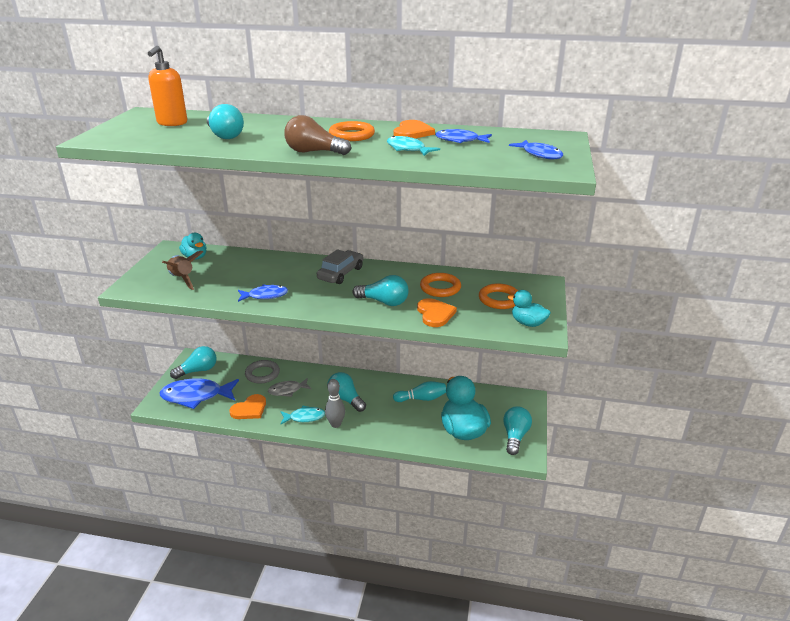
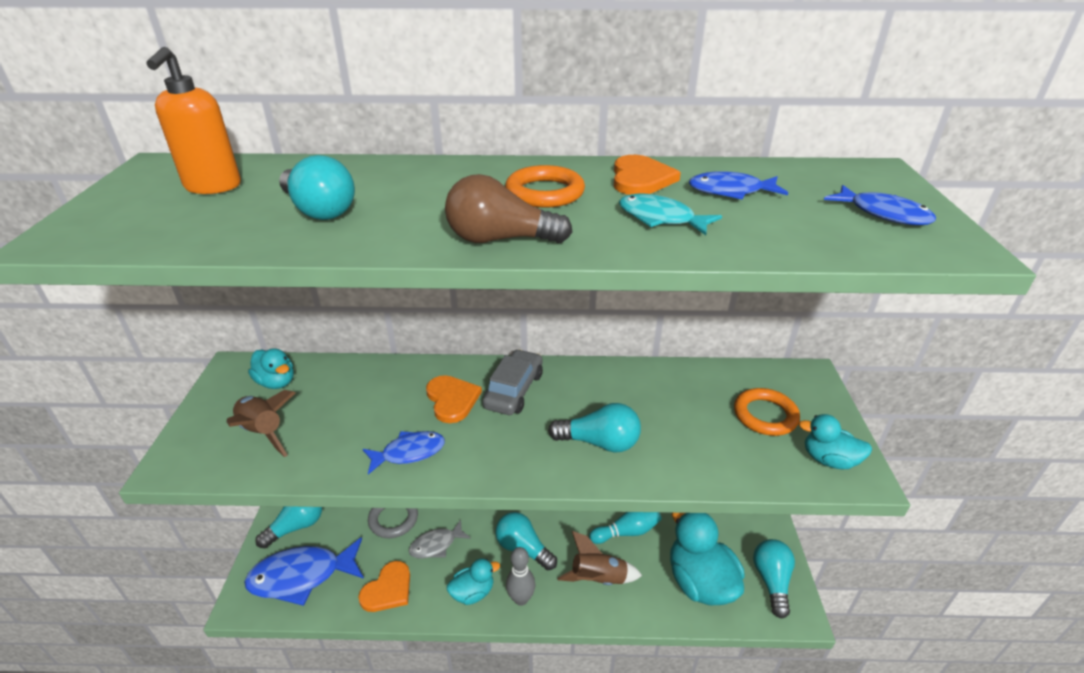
camera: 10 degrees left, 5 degrees up
(304, 417) = (473, 592): turquoise fish -> turquoise duck
(392, 421) = (598, 579): none -> brown rocket
(435, 314) = (686, 458): orange heart -> orange heart (452, 399)
(440, 288) = (671, 402): orange ring -> none

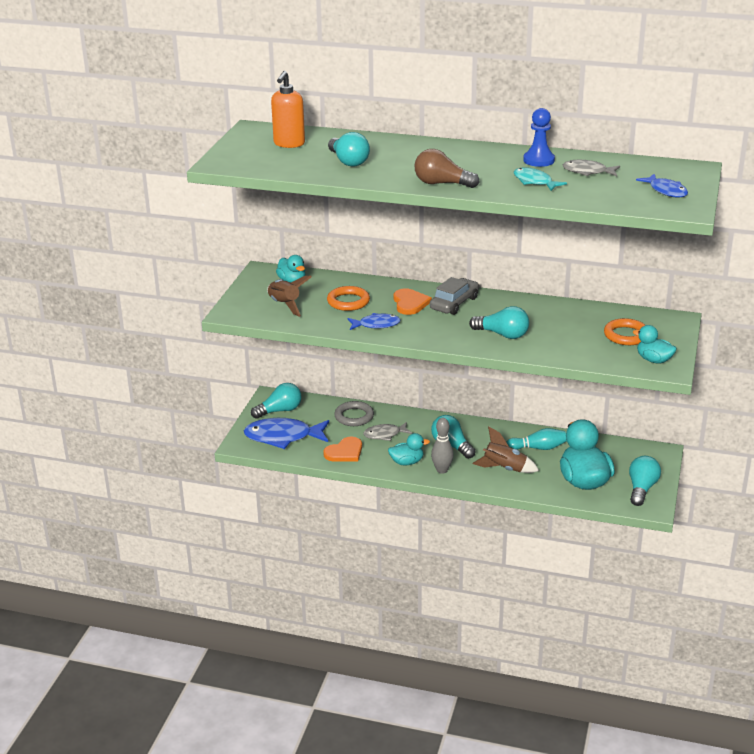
camera: 15 degrees right, 5 degrees down
(545, 193) = (476, 163): orange ring -> orange ring (348, 301)
(640, 179) = (538, 160): orange heart -> blue pawn
(730, 191) = (587, 172): blue fish -> grey fish

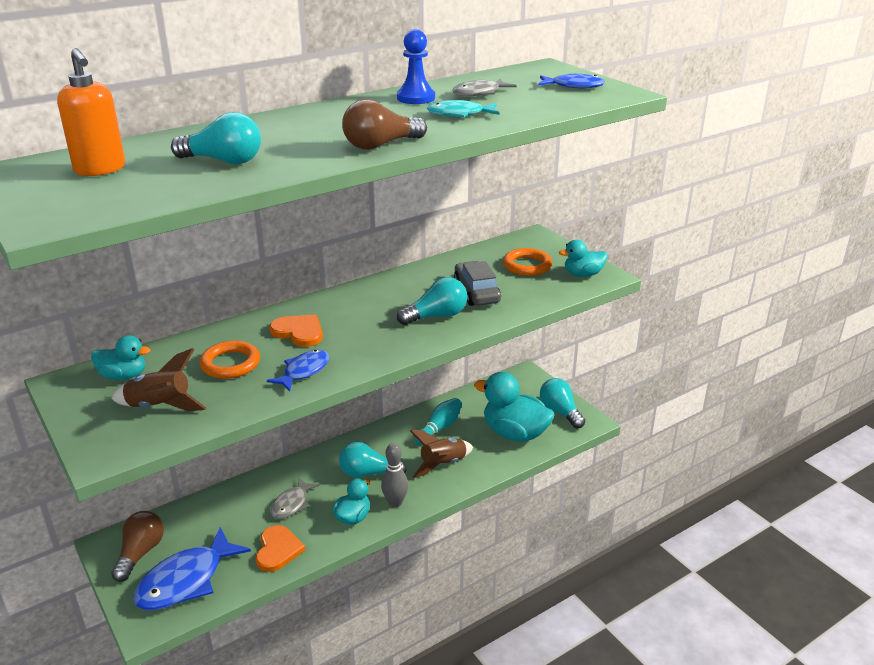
camera: 50 degrees left, 0 degrees up
(280, 411) = (140, 553): turquoise light bulb -> brown light bulb
(354, 416) = (234, 506): grey ring -> none
(454, 303) = (341, 310): grey car -> grey car (476, 292)

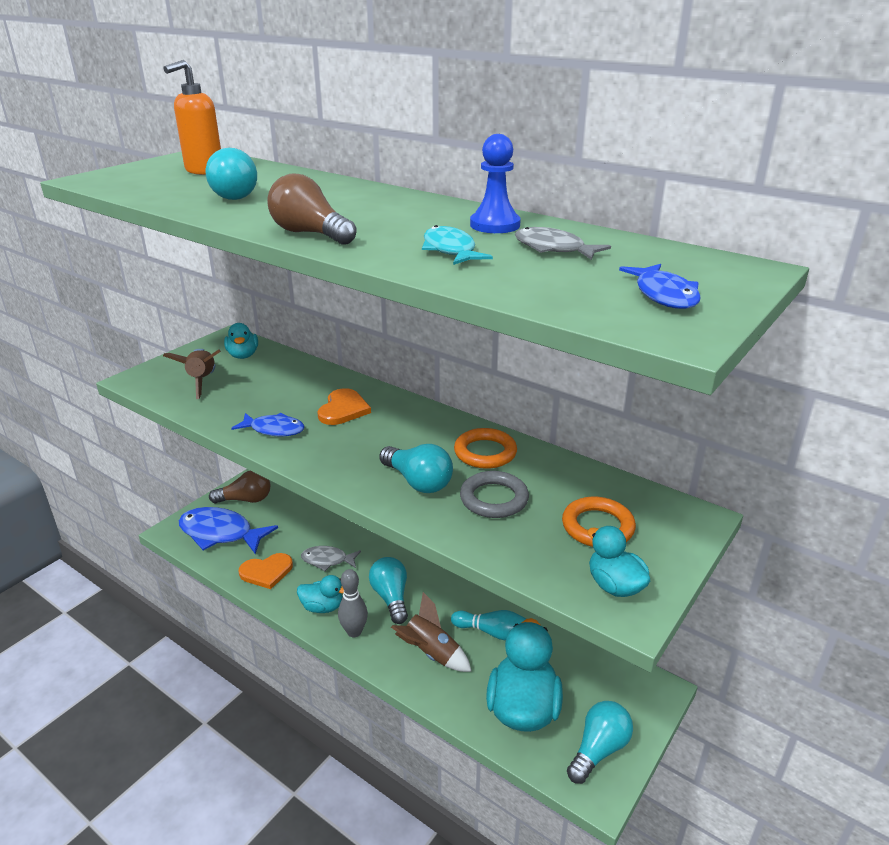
camera: 70 degrees right, 0 degrees up
(230, 364) = (275, 392): orange ring -> orange ring (485, 452)
(476, 292) = (494, 499): grey car -> grey ring

